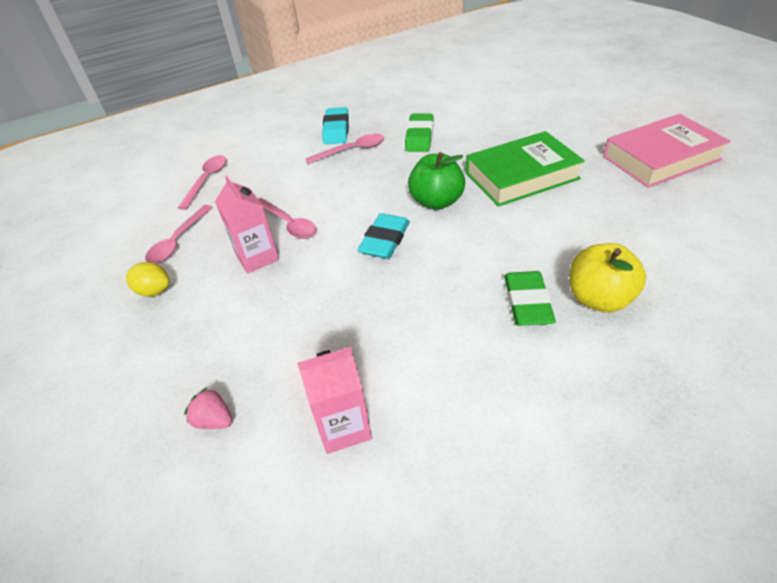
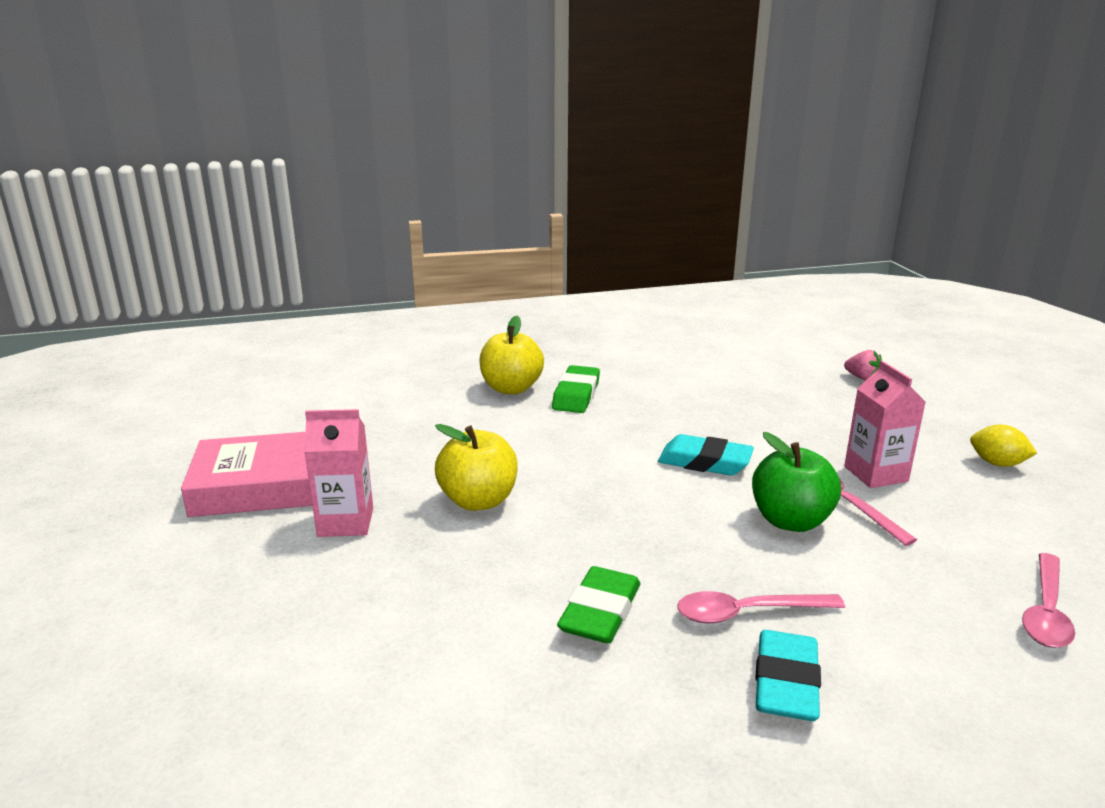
camera: 170 degrees left, 20 degrees down
(178, 241) = (1013, 513): pink spoon -> none
(343, 426) = (755, 364): pink carton -> pink carton (345, 522)
(385, 240) = (704, 462): turquoise eraser -> turquoise eraser turned 75 degrees clockwise
(436, 202) = (621, 492): green apple -> green apple (790, 521)
(521, 176) = (478, 501): green book -> yellow apple

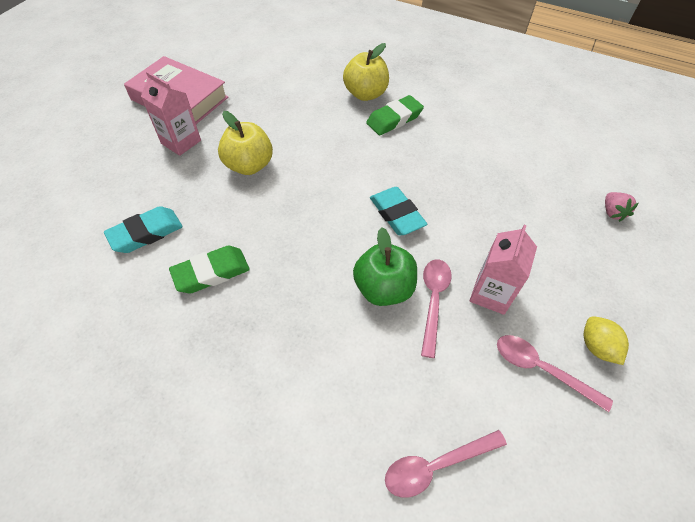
camera: 40 degrees right, 30 degrees up
(747, 613) = (273, 327): pink spoon -> pink spoon (541, 369)
(785, 683) = (232, 379): turquoise eraser -> turquoise eraser (146, 233)

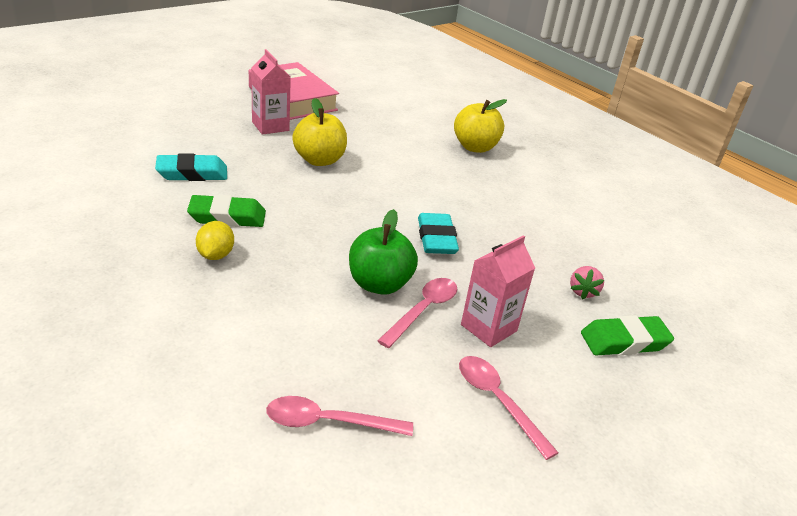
camera: 20 degrees right, 20 degrees down
(394, 119) = (490, 173): green eraser -> green eraser (624, 341)
(596, 347) = (576, 410): yellow lemon -> yellow lemon (215, 255)
(612, 212) = (684, 318): pink strawberry -> pink strawberry (583, 291)

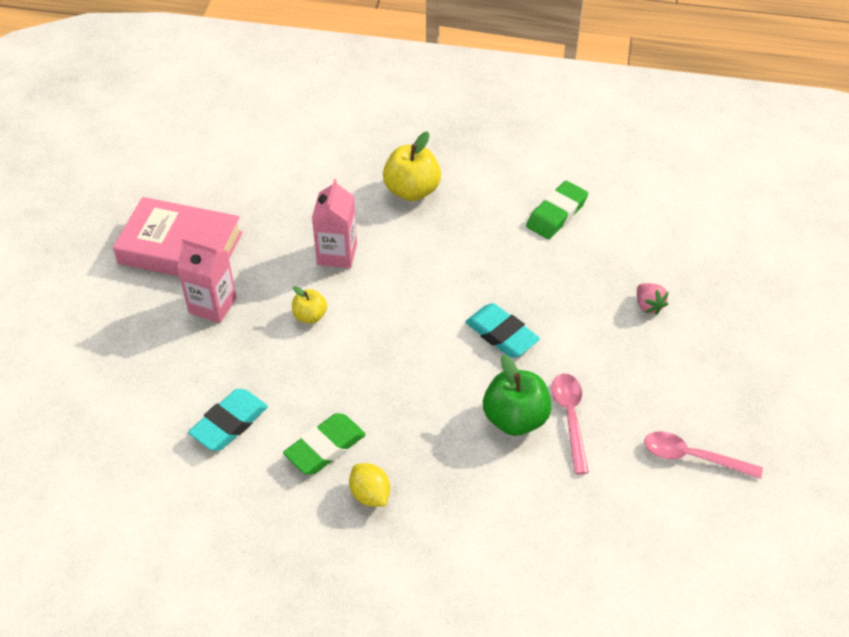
camera: 35 degrees left, 15 degrees up
(319, 160) = (310, 316): yellow apple -> yellow apple, size x0.56
(328, 422) = (618, 565): pink spoon -> none
(488, 328) = (625, 396): pink carton -> pink carton (337, 254)
(624, 341) = (714, 334): green eraser -> green eraser (556, 214)

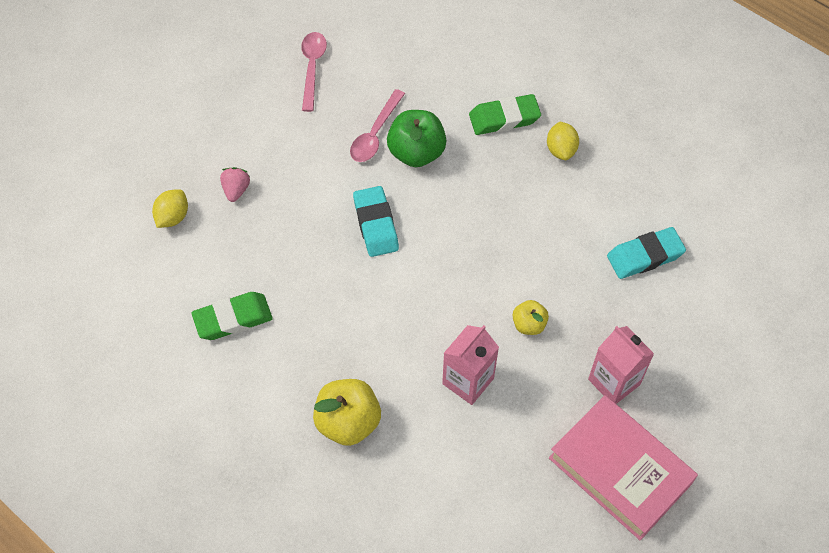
camera: 150 degrees left, 10 degrees up
(325, 447) = (576, 200): green eraser -> green eraser (504, 118)
(678, 260) = (173, 217): none -> yellow lemon
(692, 457) = (312, 68): pink spoon -> pink spoon turned 135 degrees counterclockwise

